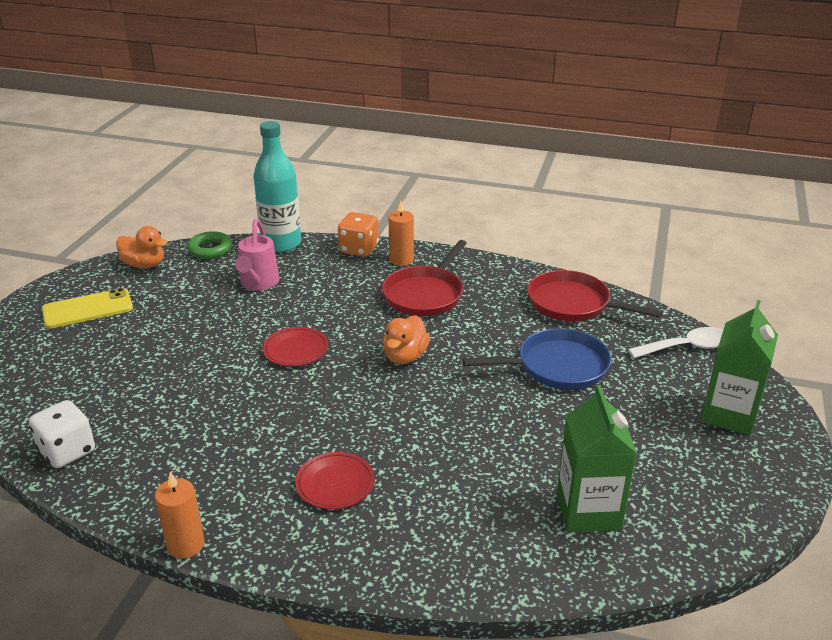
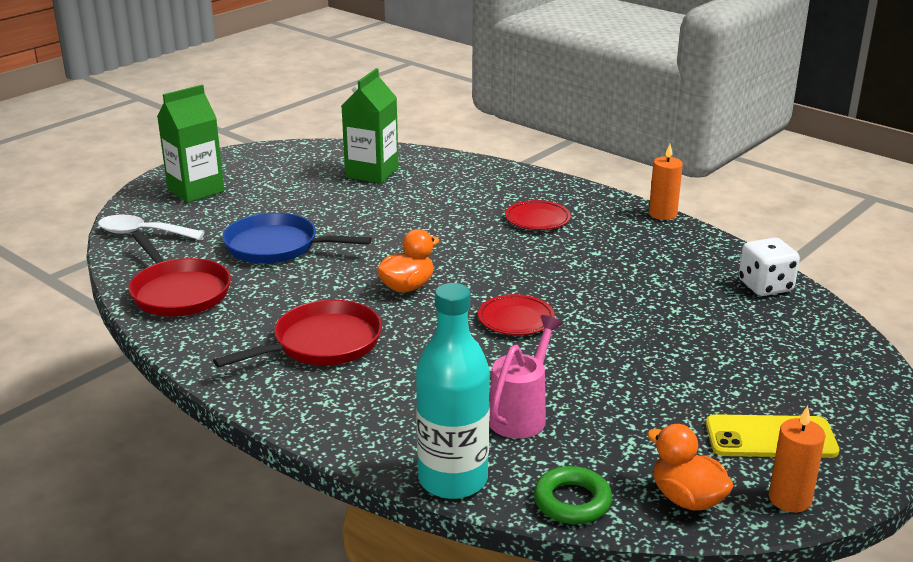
camera: 155 degrees left, 5 degrees down
(359, 249) = (344, 434): orange dice -> none
(401, 260) = (302, 399): orange candle -> orange candle (789, 499)

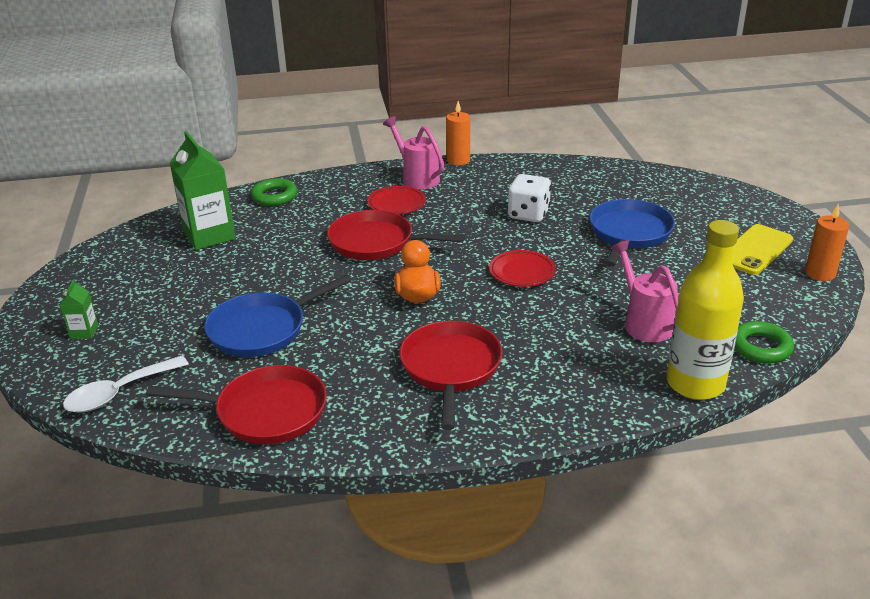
camera: 50 degrees left, 5 degrees up
(196, 190) = (84, 332): green carton -> green carton, size x0.46
(453, 480) = (695, 384): turquoise bottle -> yellow bottle
(462, 237) = (376, 242): none -> red pan
(465, 169) = (274, 196): none -> green ring
(597, 209) = (417, 178): none -> pink watering can
(676, 349) = (629, 233): none -> blue pan
(687, 499) = (792, 306): orange duck -> none
(765, 286) = (592, 173): white dice -> white dice (528, 214)

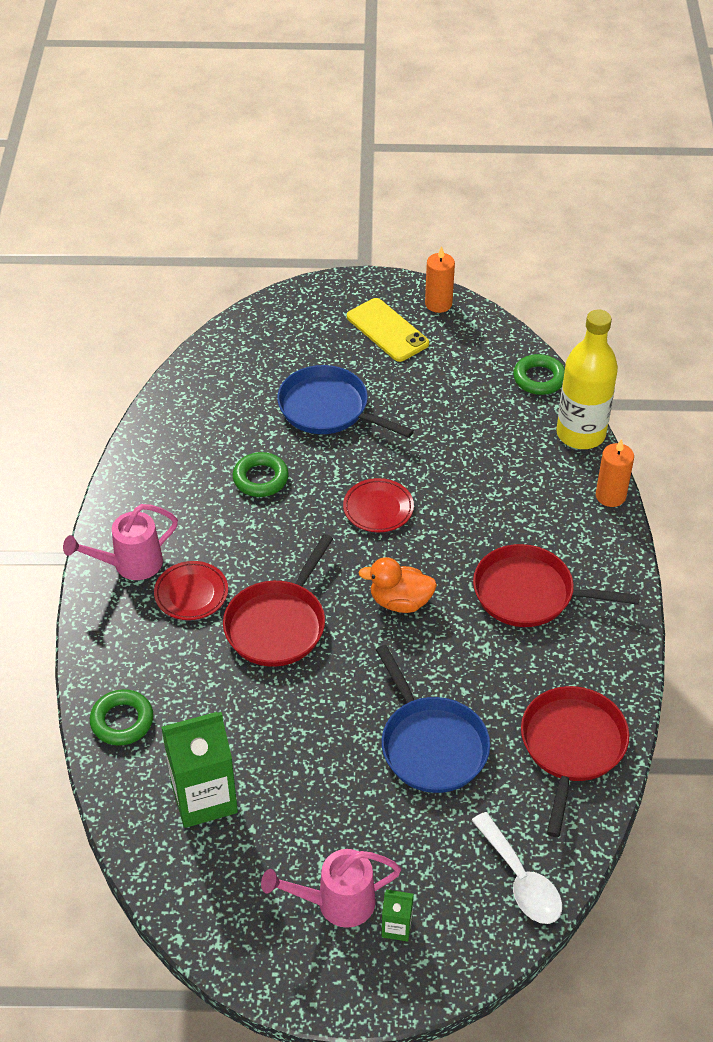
camera: 80 degrees left, 15 degrees up
(458, 160) = (99, 516): orange candle -> orange candle (610, 496)
(528, 214) = (260, 478): white dice -> green ring
(644, 323) = (487, 441): pink watering can -> pink watering can (337, 903)

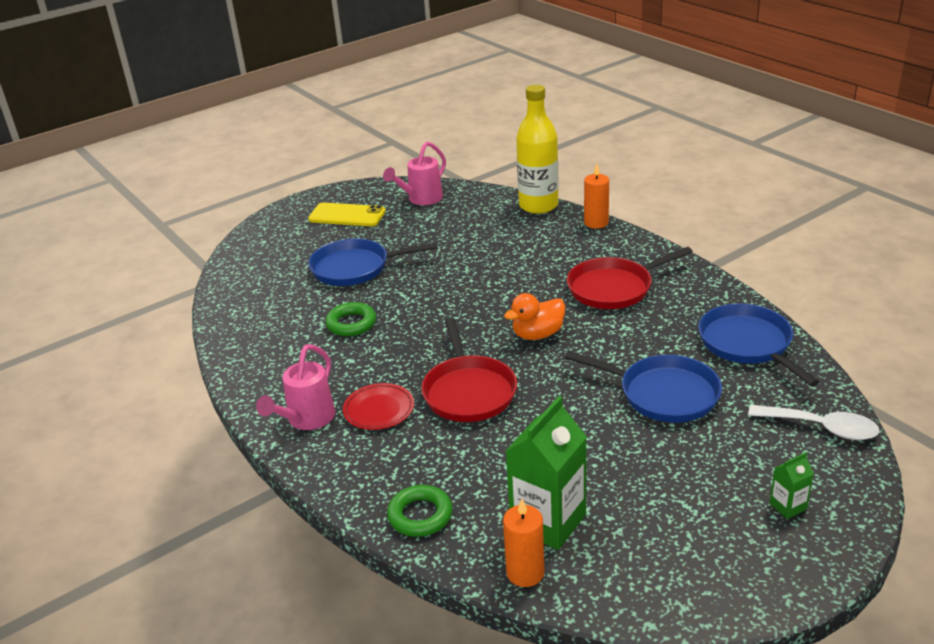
camera: 35 degrees left, 15 degrees down
(337, 903) = (729, 520): pink watering can -> pink watering can (421, 199)
(378, 508) = (457, 298): red plate -> none
(438, 304) = (366, 190): orange candle -> orange candle (525, 572)
(539, 378) = (478, 194): green ring -> none
(571, 746) = (748, 344): red pan -> blue pan

